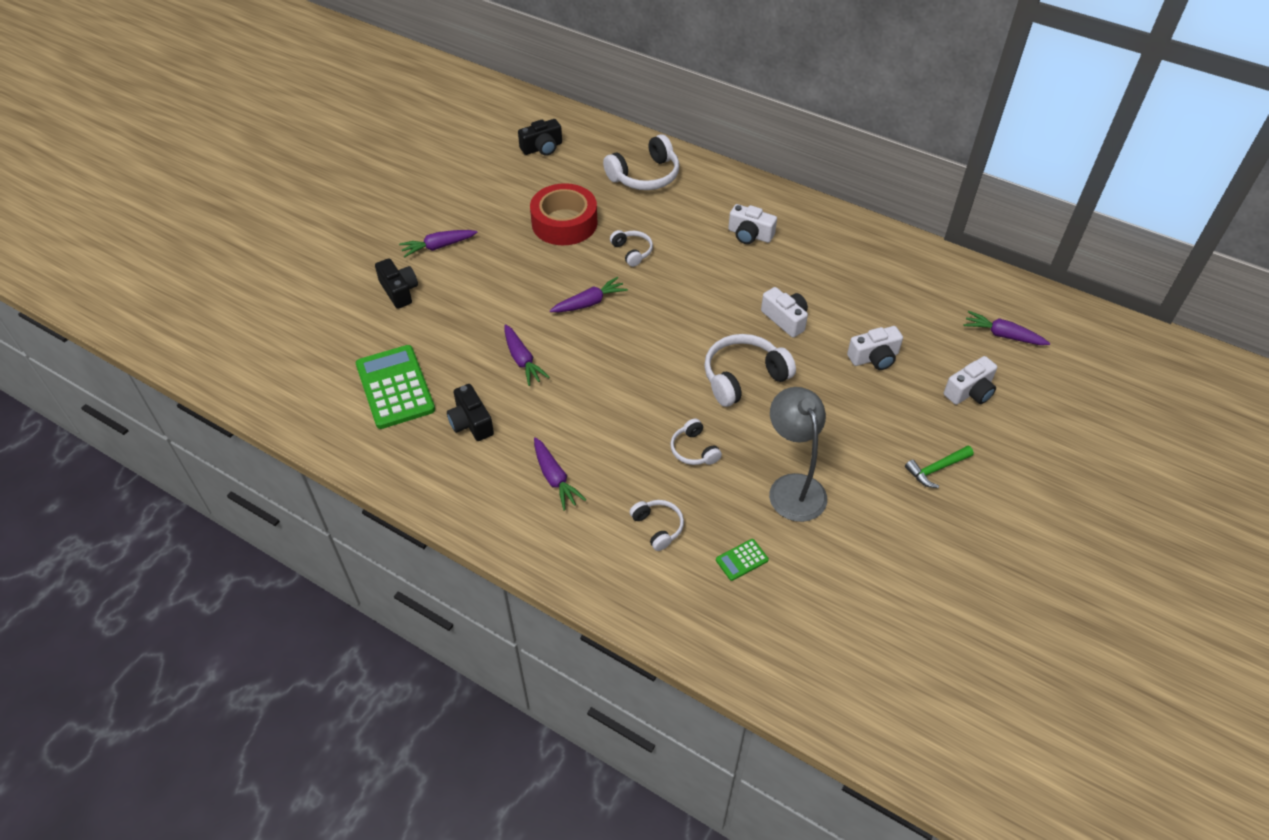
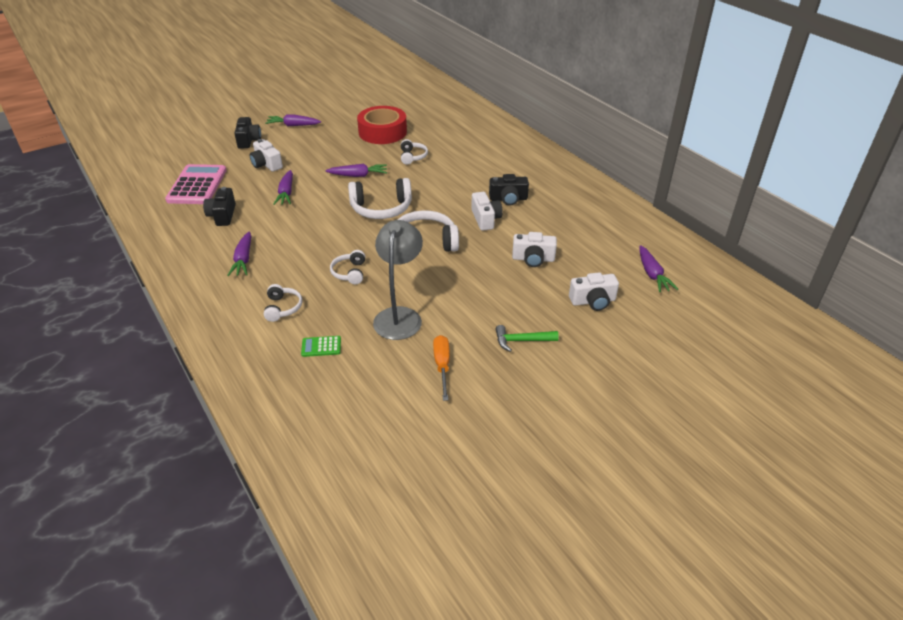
camera: 25 degrees right, 10 degrees down
(395, 387) = (197, 185): green calculator -> pink calculator
(542, 148) = (405, 93): black camera -> black camera (508, 199)
(645, 176) = (459, 121): white headphones -> white headphones (381, 208)
(750, 235) = (503, 167): white camera -> white camera (266, 164)
(882, 532) = (442, 366): none -> orange screwdriver
(1002, 335) = (652, 274): purple carrot -> purple carrot turned 150 degrees counterclockwise

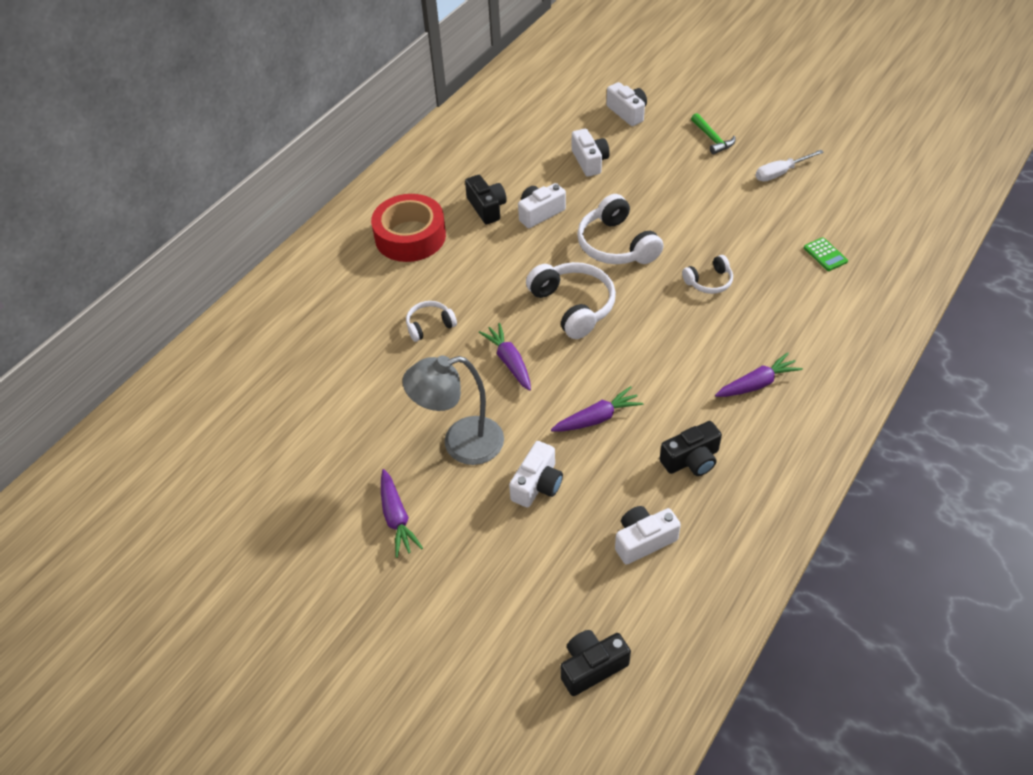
camera: 110 degrees left, 10 degrees up
(197, 185) = (643, 540): pink calculator -> white camera
(248, 140) = (477, 554): black camera -> black camera (592, 667)
(282, 308) = (801, 307): white headphones -> none
(382, 132) = (370, 388): red tape -> red tape (410, 236)
(399, 316) = (742, 220): grey lamp -> grey lamp (460, 443)
(442, 366) = (780, 173): orange screwdriver -> white screwdriver
(652, 274) = (562, 88): purple carrot -> none

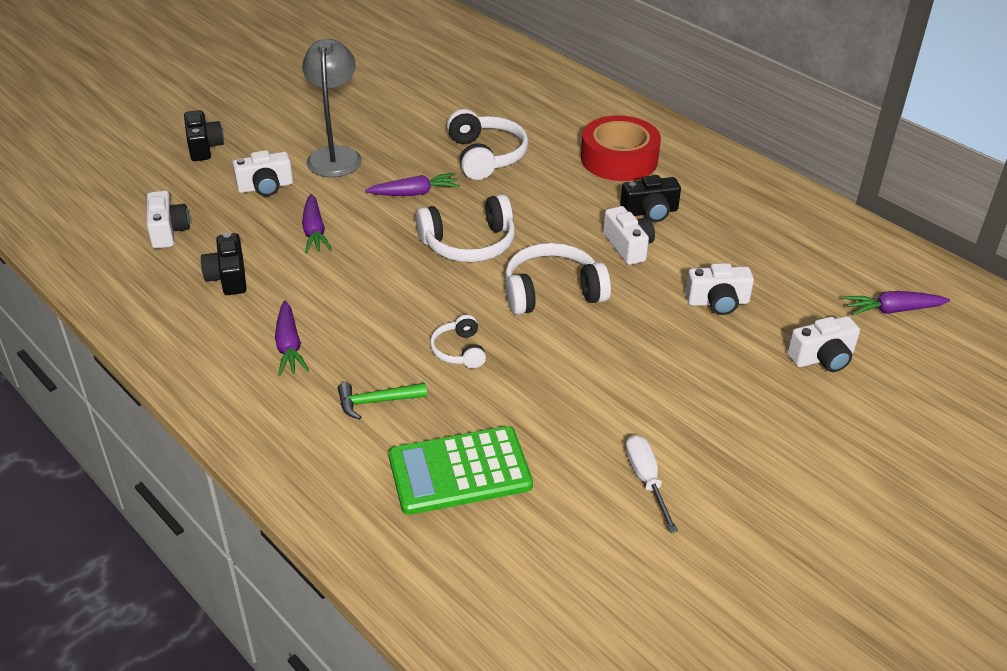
camera: 100 degrees right, 10 degrees down
(396, 518) = (283, 119): purple carrot -> purple carrot (892, 310)
(429, 325) = (485, 156): white headphones -> white headphones, size x1.80
(537, 484) = (265, 187): white camera -> white camera turned 60 degrees counterclockwise
(592, 667) = (85, 185): black camera -> black camera (204, 147)
(712, 139) = (745, 429): green hammer -> green hammer (376, 402)
(825, 254) = (460, 471): green calculator -> green calculator, size x2.28

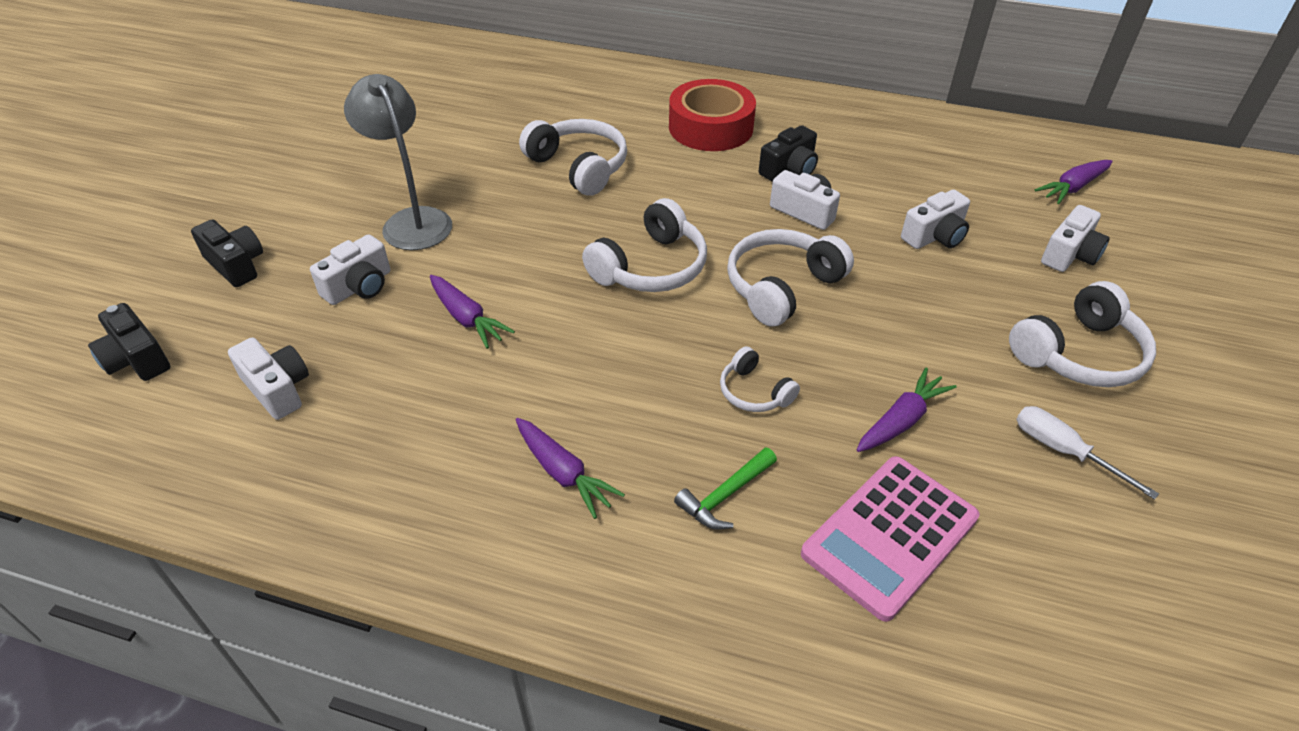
camera: 30 degrees left, 5 degrees up
(228, 277) = (410, 417): black camera -> black camera (136, 359)
(414, 193) = (541, 232): purple carrot -> purple carrot (901, 420)
(460, 471) = (890, 536): green calculator -> pink calculator
(739, 427) = (1078, 354): none -> white headphones

